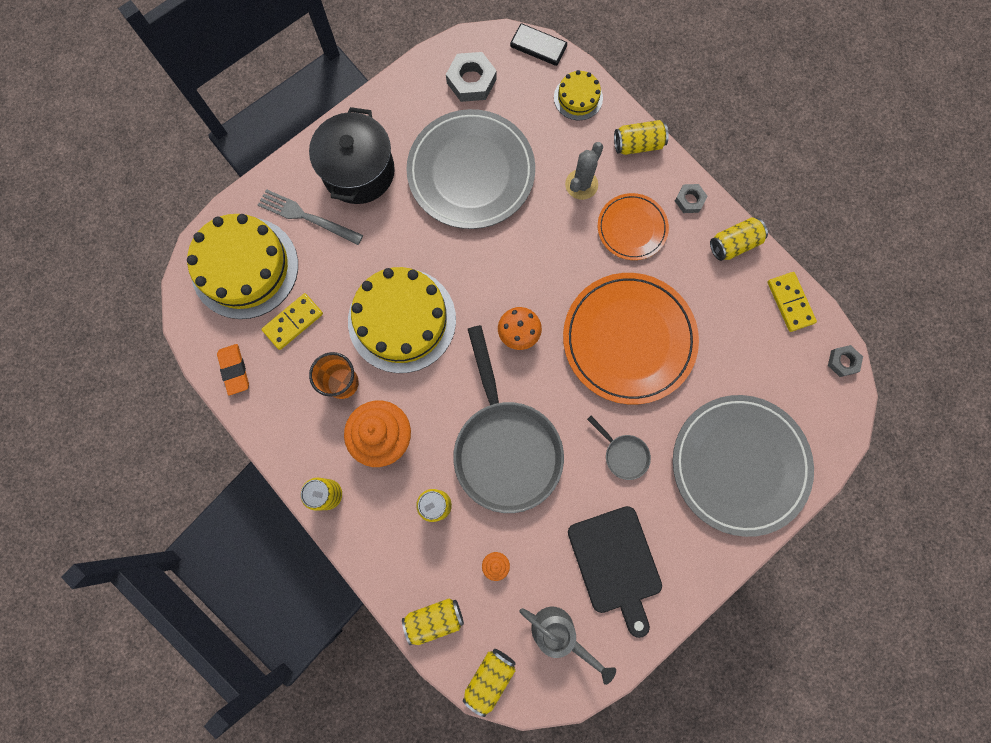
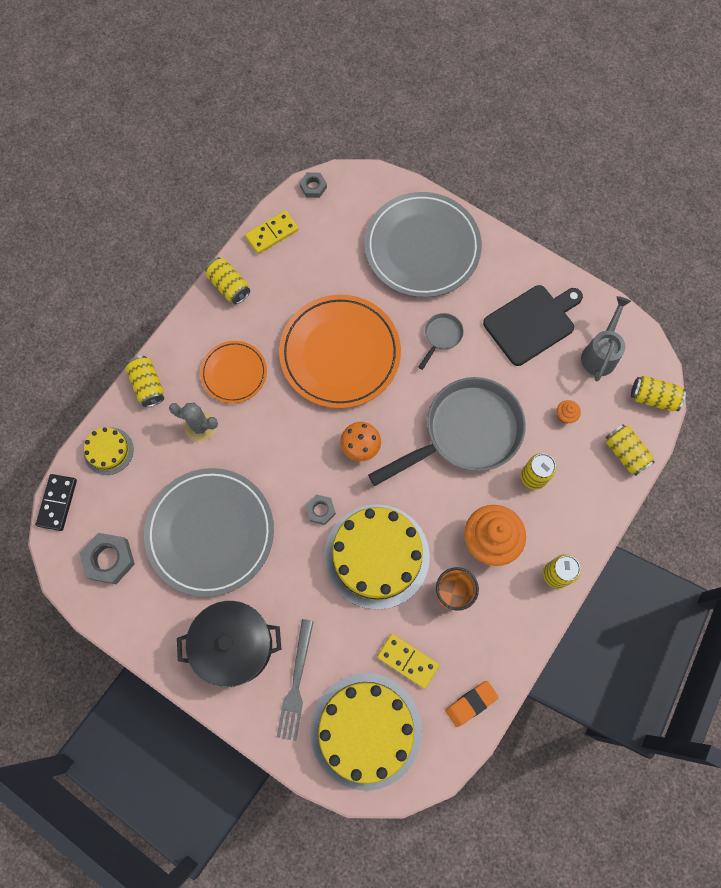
camera: 105 degrees left, 5 degrees down
(689, 200) = (195, 330): grey nut -> grey nut (320, 510)

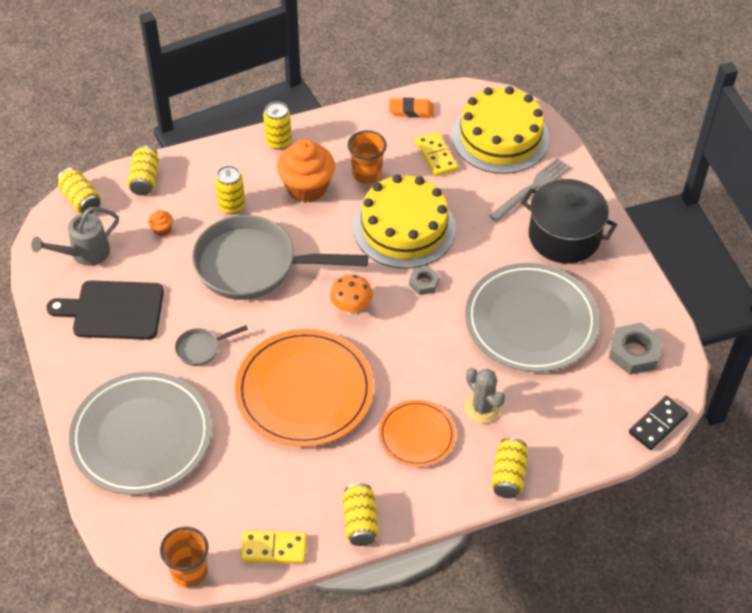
camera: 145 degrees left, 20 degrees down
(108, 451) = (583, 440): yellow cake -> none
(313, 187) = (189, 571): grey nut -> orange cup

